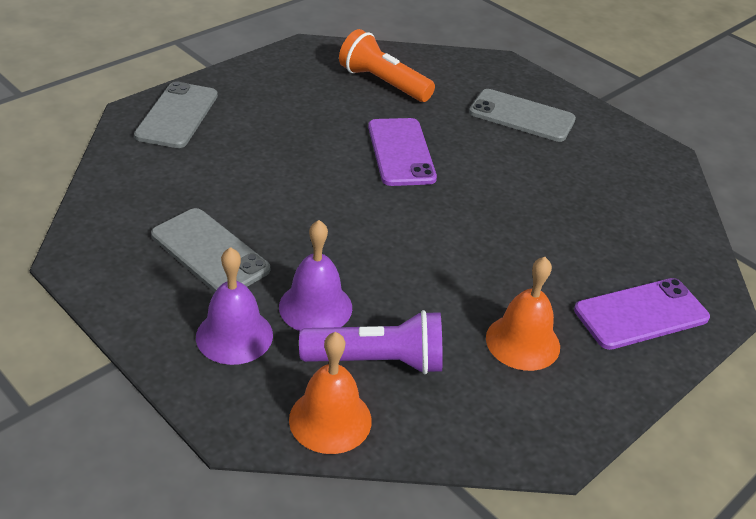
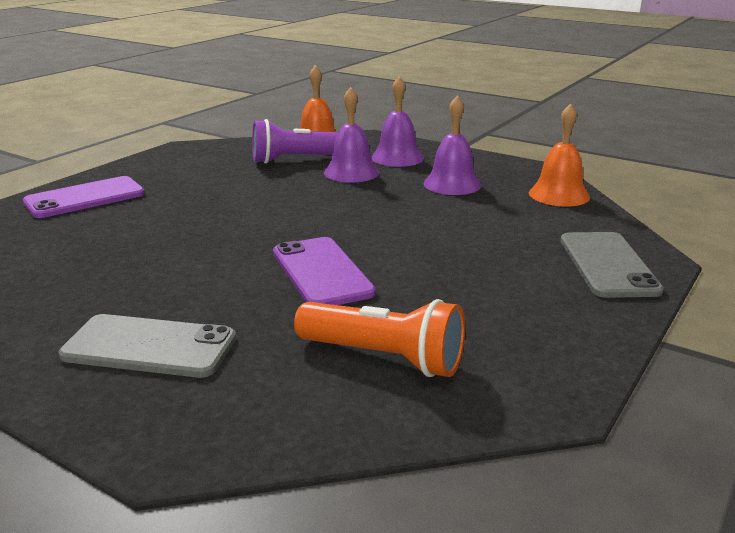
camera: 170 degrees right, 15 degrees down
(209, 252) = (452, 184): grey phone -> purple bell
(522, 342) = (192, 176): orange bell -> orange bell (559, 195)

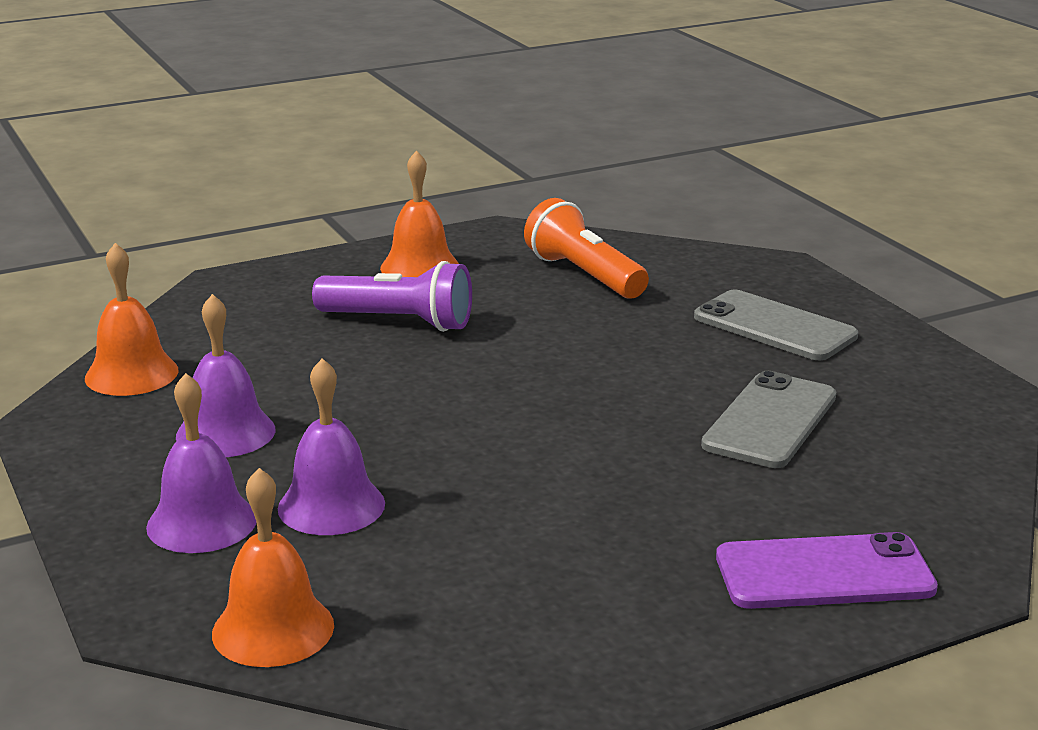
camera: 150 degrees left, 0 degrees up
(297, 160) = (380, 575): purple flashlight -> purple flashlight (399, 322)
(322, 272) = (562, 352): purple phone -> none
(544, 319) = (420, 267): none -> orange bell
(607, 265) = (275, 288): grey phone -> grey phone (770, 421)

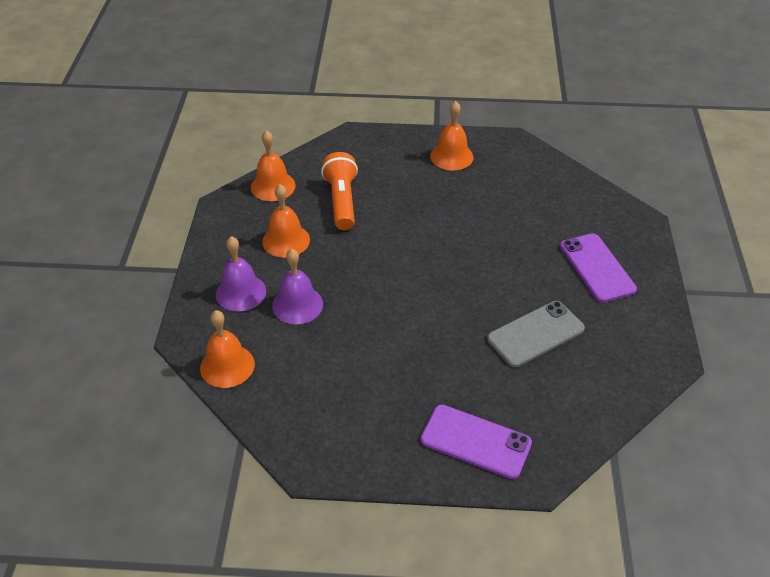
camera: 30 degrees right, 20 degrees up
(225, 432) = (286, 240): purple bell -> orange bell
(399, 322) = (412, 194): purple flashlight -> none
(584, 275) = (529, 192): orange flashlight -> orange flashlight (342, 201)
(774, 326) = (597, 268): grey phone -> purple phone

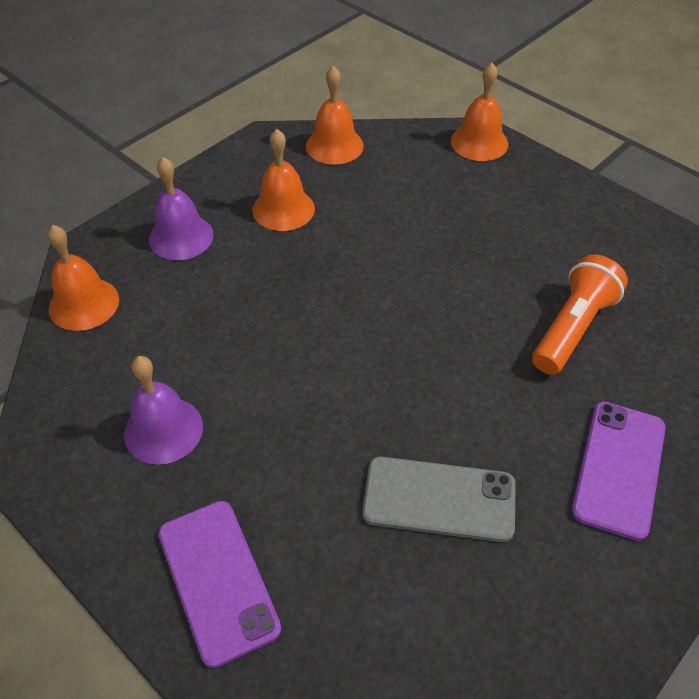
camera: 40 degrees right, 5 degrees up
(297, 305) = (217, 284): purple bell -> purple bell (163, 430)
(342, 201) = (387, 199): orange flashlight -> orange flashlight (572, 328)
(451, 156) = (571, 216): orange bell -> orange bell (479, 142)

